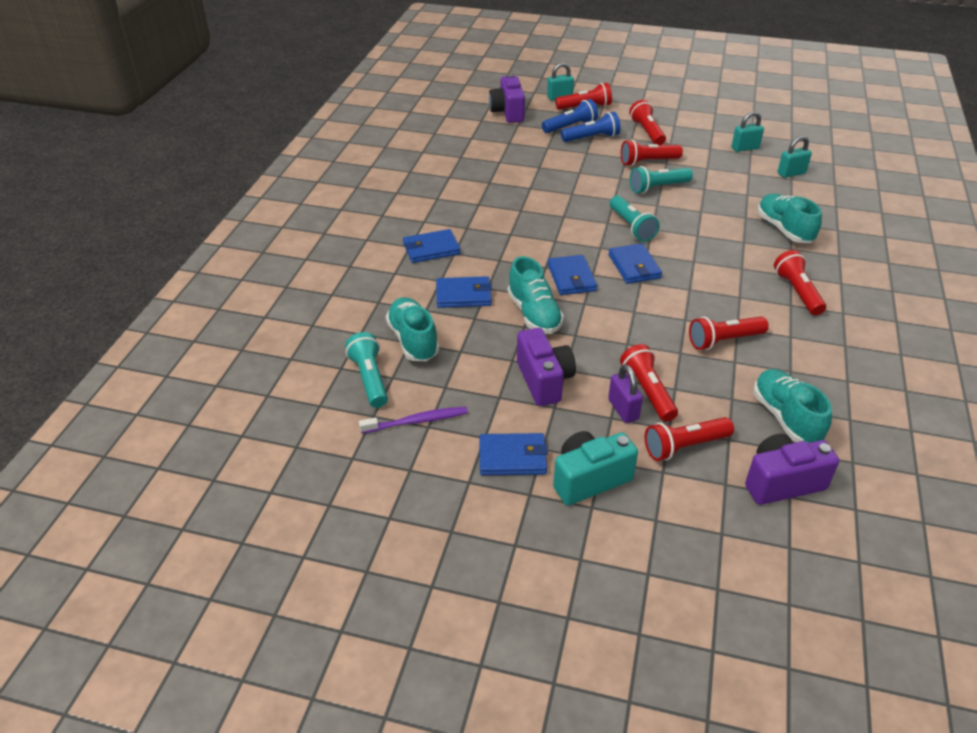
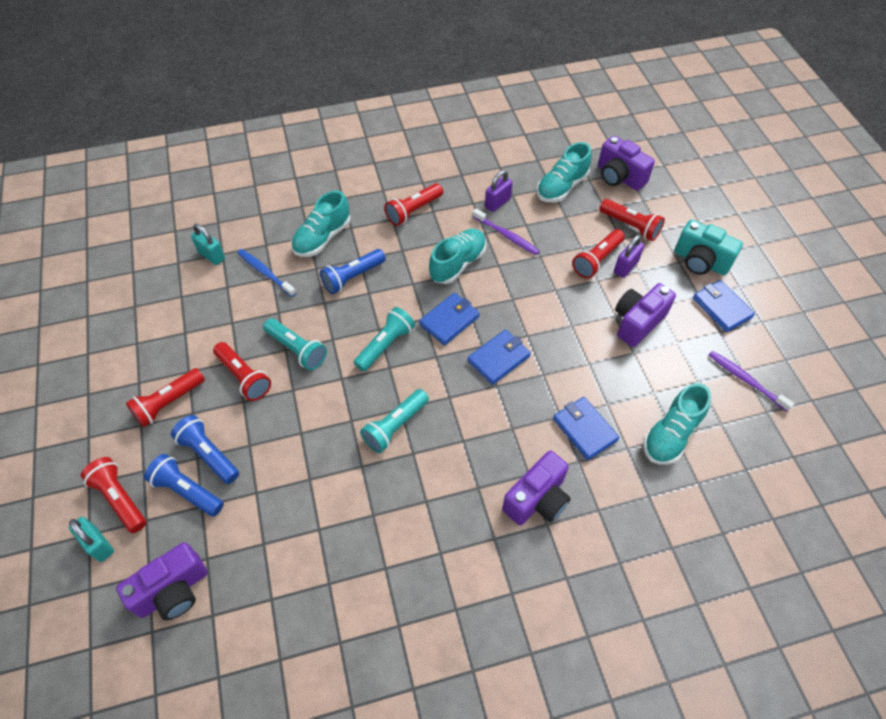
camera: 120 degrees left, 15 degrees up
(369, 379) = (738, 439): turquoise flashlight -> turquoise flashlight (395, 426)
(431, 249) = (537, 499): blue wallet -> purple camera
(534, 314) = (568, 363): turquoise shoe -> turquoise shoe (457, 264)
(722, 232) = (352, 277): none -> blue flashlight
(724, 341) = (507, 236): red flashlight -> purple toothbrush
(745, 148) = (171, 303): turquoise padlock -> none
(755, 192) = (265, 272): none -> blue toothbrush
(781, 354) = (497, 203): none -> purple padlock

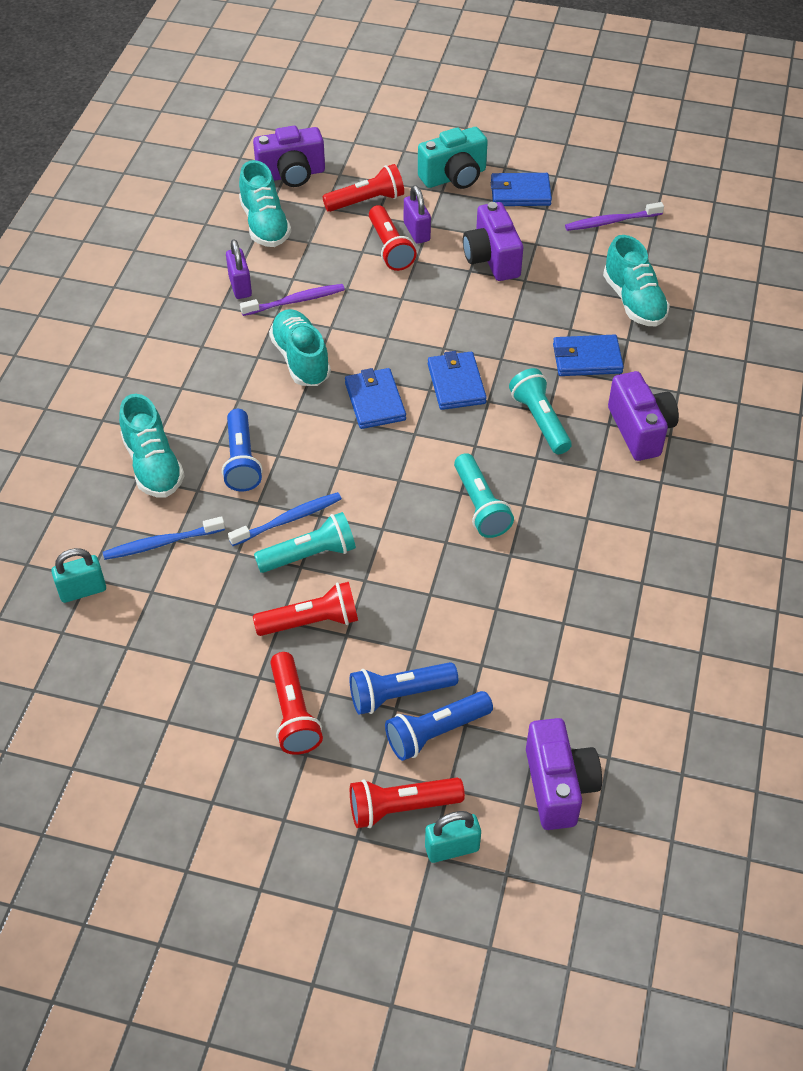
camera: 60 degrees left, 5 degrees down
(319, 325) = (289, 519): none -> blue toothbrush
(385, 345) = (366, 470): turquoise flashlight -> turquoise flashlight (539, 420)
(413, 211) = (186, 363): red flashlight -> none

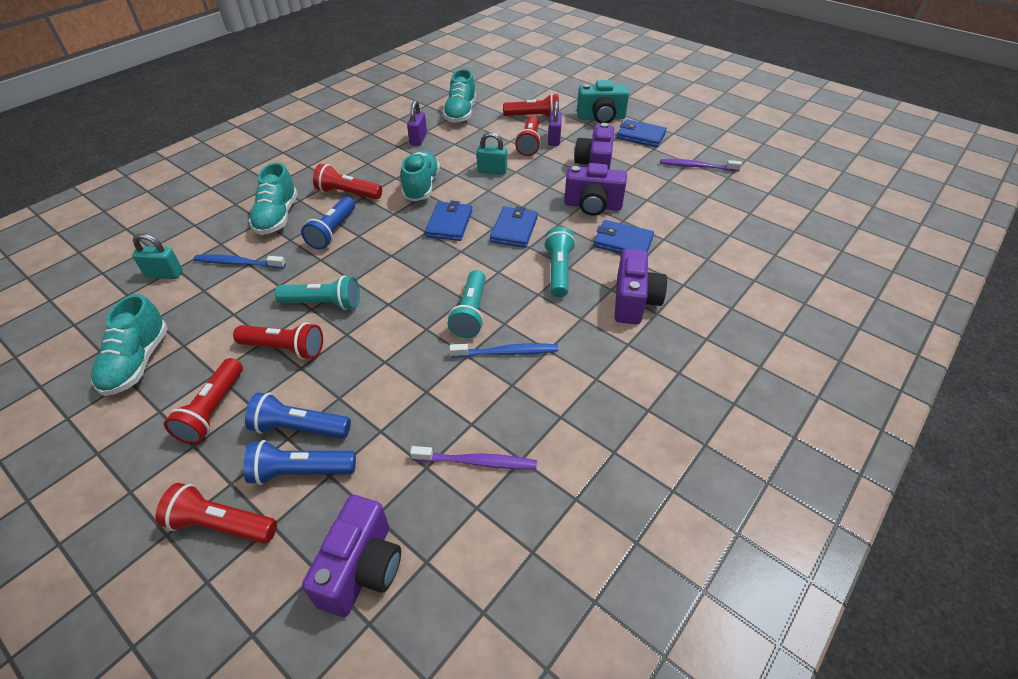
camera: 25 degrees right, 5 degrees down
(215, 401) = (347, 193): none -> red flashlight
(289, 519) = (330, 276): blue toothbrush -> blue toothbrush (507, 352)
(292, 175) = (498, 94): purple camera -> purple camera (592, 206)
(296, 301) = (445, 155): purple toothbrush -> purple toothbrush (477, 462)
(452, 848) = (228, 583): turquoise padlock -> turquoise padlock (492, 171)
(633, 301) = (683, 217): turquoise shoe -> turquoise shoe (137, 362)

